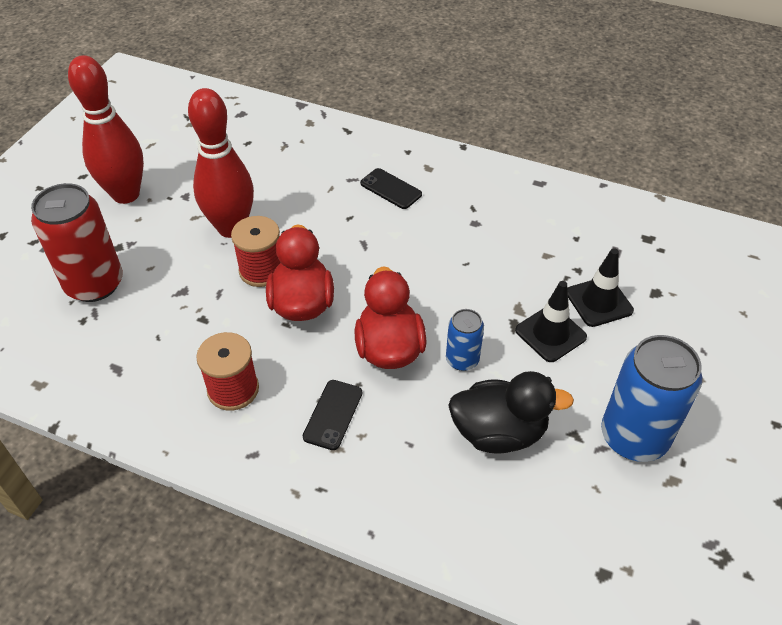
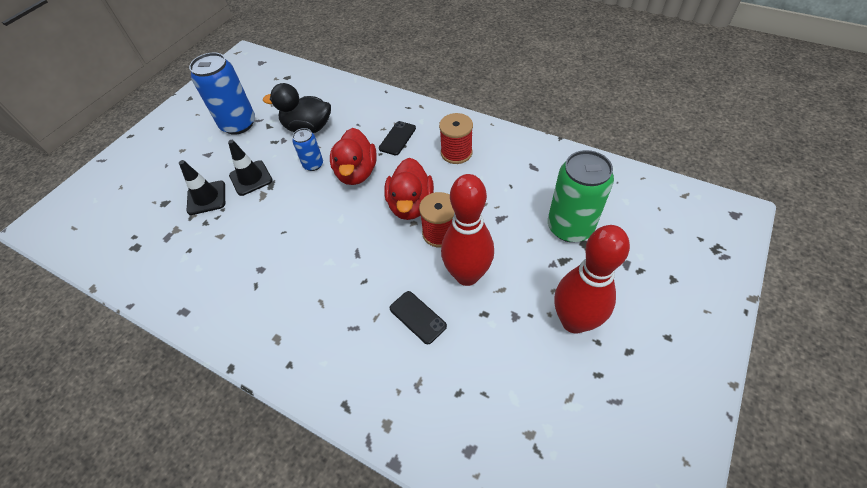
camera: 170 degrees left, 5 degrees up
(94, 284) = (570, 227): red can -> green can
(391, 189) = (320, 312): black phone -> black phone (417, 317)

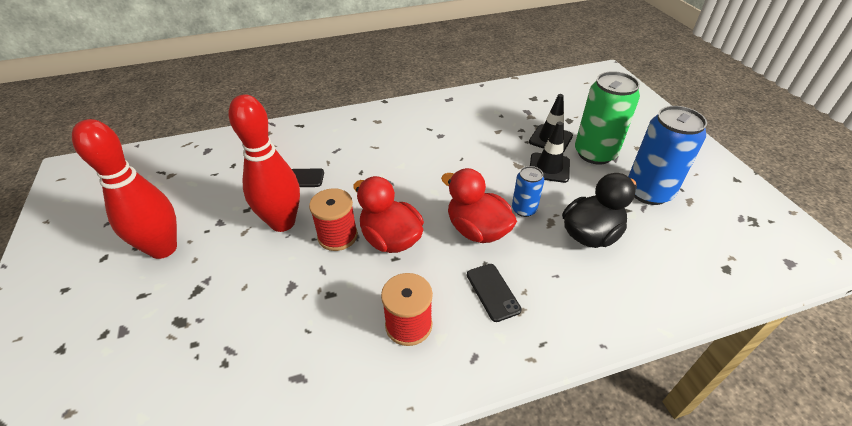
camera: 130 degrees right, 10 degrees down
(570, 227) = (205, 329): green can -> green can (595, 153)

